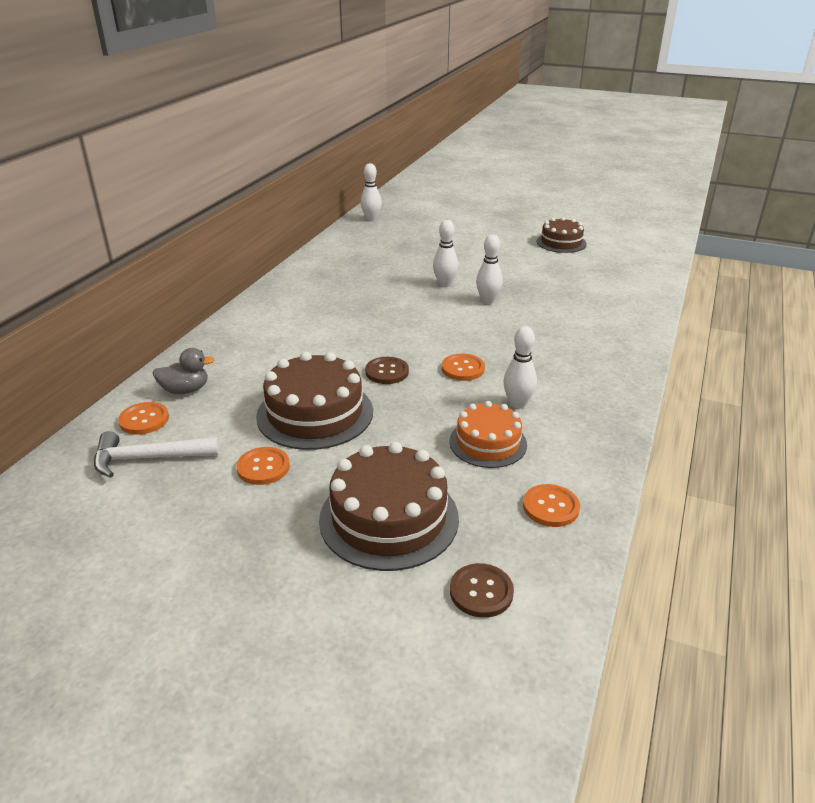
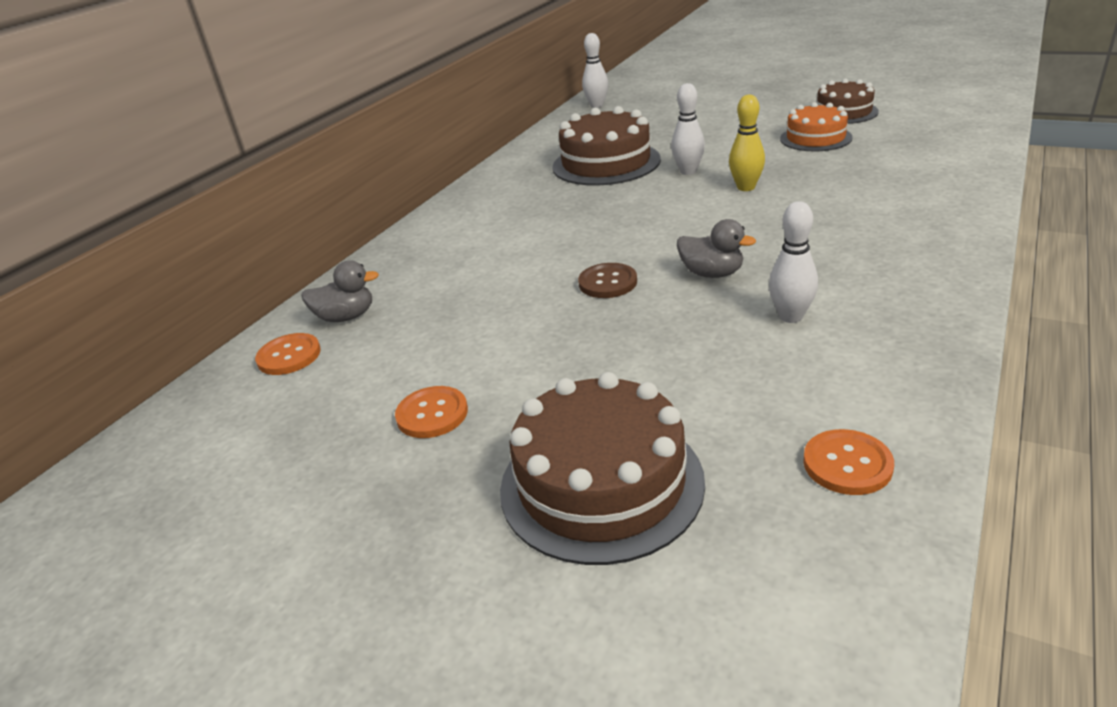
camera: 10 degrees right, 0 degrees up
(148, 458) = (285, 406): white hammer -> none
(315, 413) = (508, 340): brown cake -> brown cake (606, 163)
(463, 368) = (712, 273): orange button -> grey duck
(481, 592) = (740, 600): brown button -> none
(488, 301) = (746, 187): white bowling pin -> yellow bowling pin
(488, 443) = (748, 372): orange cake -> orange cake (815, 138)

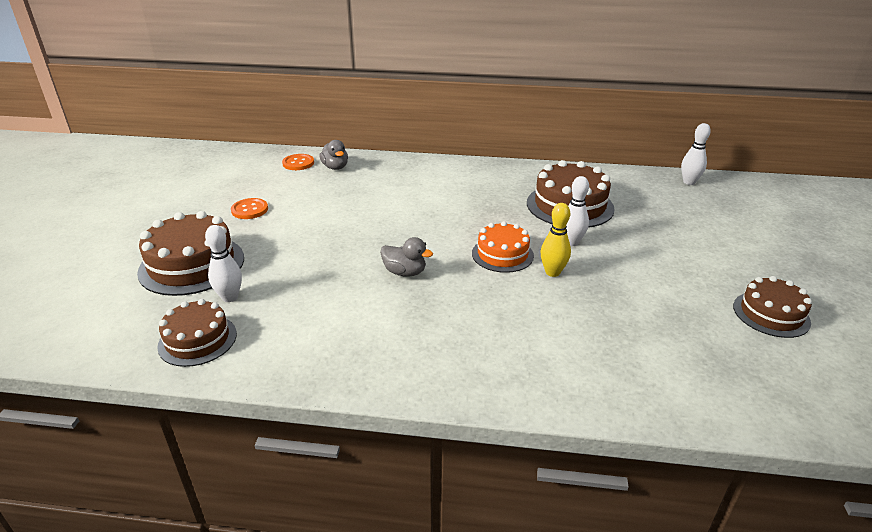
camera: 65 degrees right, 0 degrees up
(607, 282) = (385, 236): brown button -> none
(712, 273) = (405, 272): grey duck -> grey duck turned 75 degrees counterclockwise
(790, 316) = (352, 309): white bowling pin -> white bowling pin (230, 297)
(815, 138) = (685, 300): orange cake -> orange cake (502, 254)
(847, 464) = (197, 340): orange button -> brown cake

